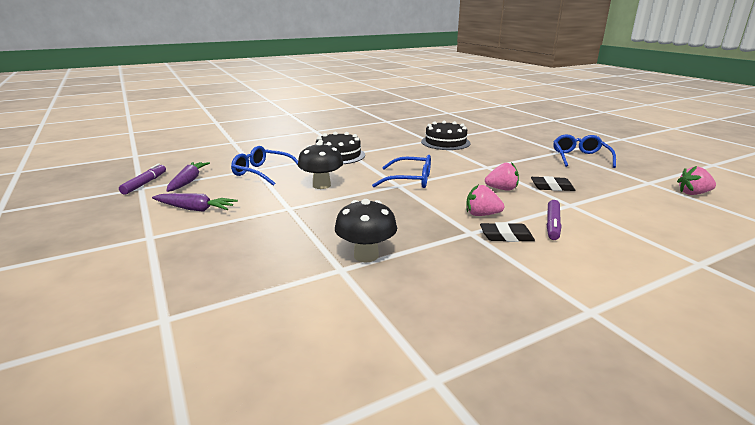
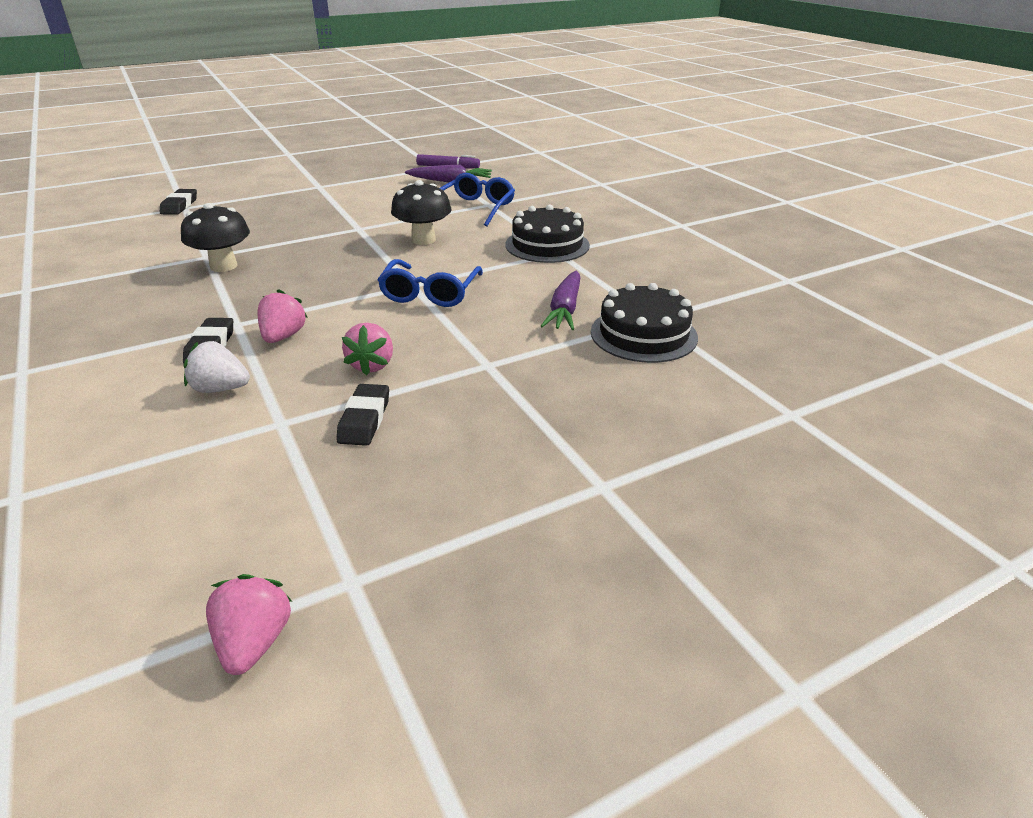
camera: 90 degrees right, 10 degrees up
(154, 325) = (179, 206): none -> black eraser
(195, 209) = (373, 192): purple carrot -> purple carrot (565, 310)
(552, 224) = (220, 389): purple marker -> white strawberry
(580, 157) = (551, 509): blue glasses -> none

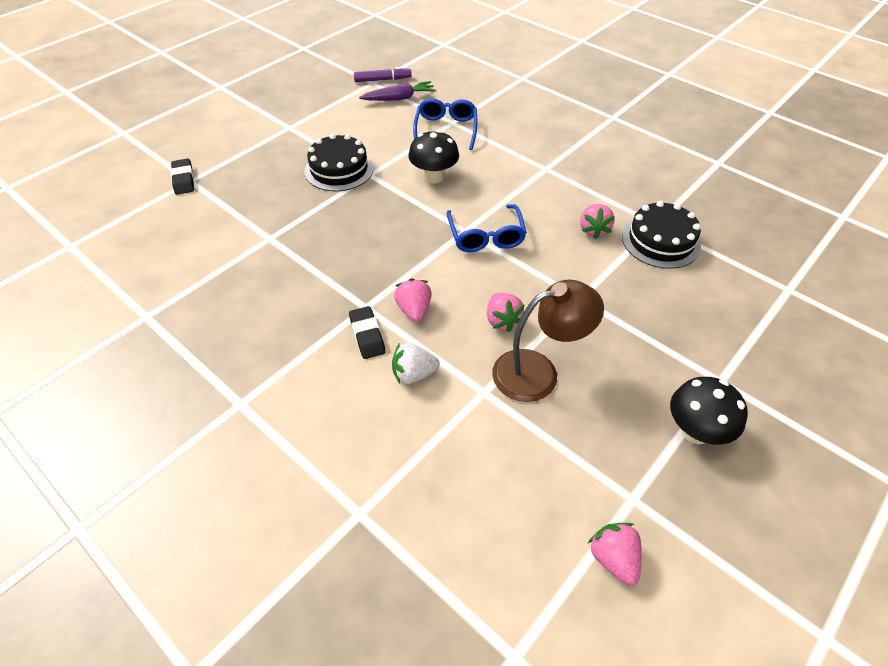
camera: 20 degrees left, 15 degrees up
(223, 266) = (296, 246): black mushroom -> black mushroom (695, 431)
(364, 419) = (538, 372): black eraser -> brown lamp
(547, 245) = (532, 162): black cake -> black cake (339, 169)
(565, 310) = (593, 230): purple carrot -> pink strawberry

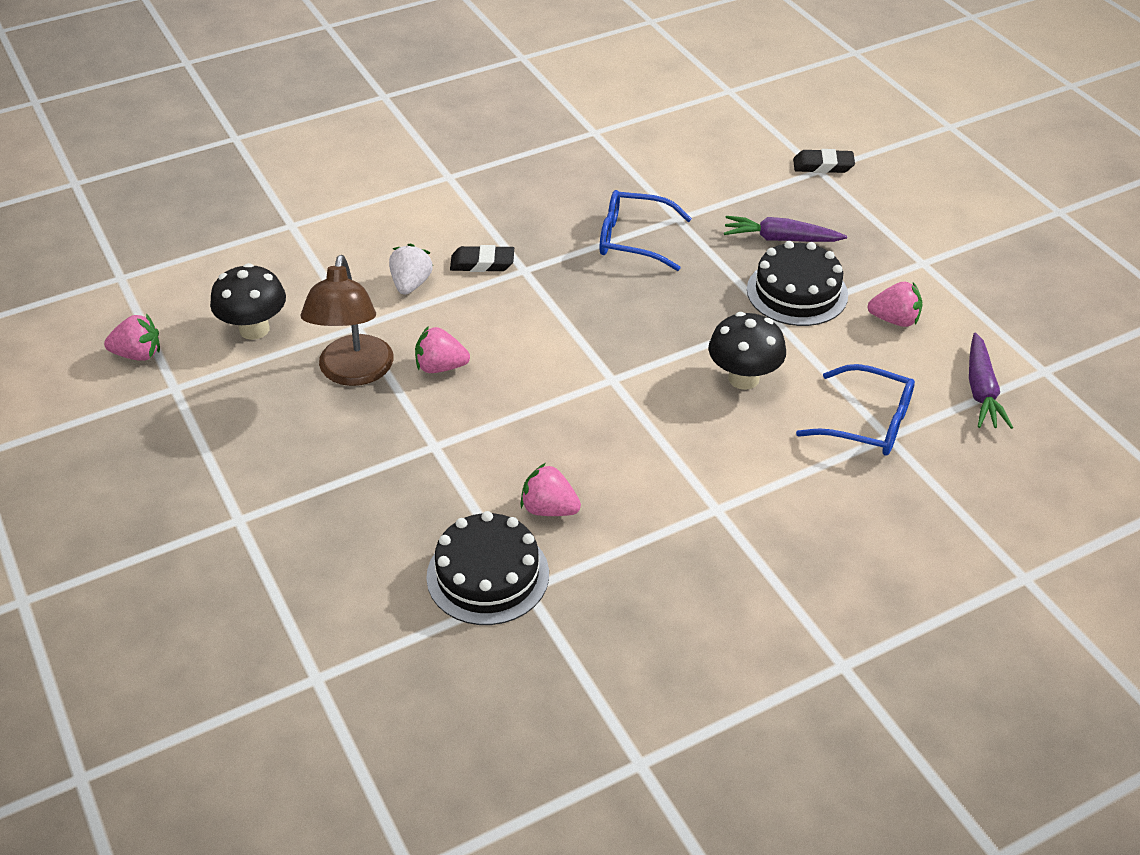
camera: 110 degrees right, 5 degrees down
(282, 185) = (780, 239): none -> purple carrot
(382, 80) = (1051, 383): purple marker -> none
(414, 310) = (497, 303): pink strawberry -> pink strawberry (894, 320)
(486, 236) = (590, 395): blue glasses -> blue glasses (633, 239)
(695, 431) = (200, 465): black mushroom -> black mushroom (254, 329)

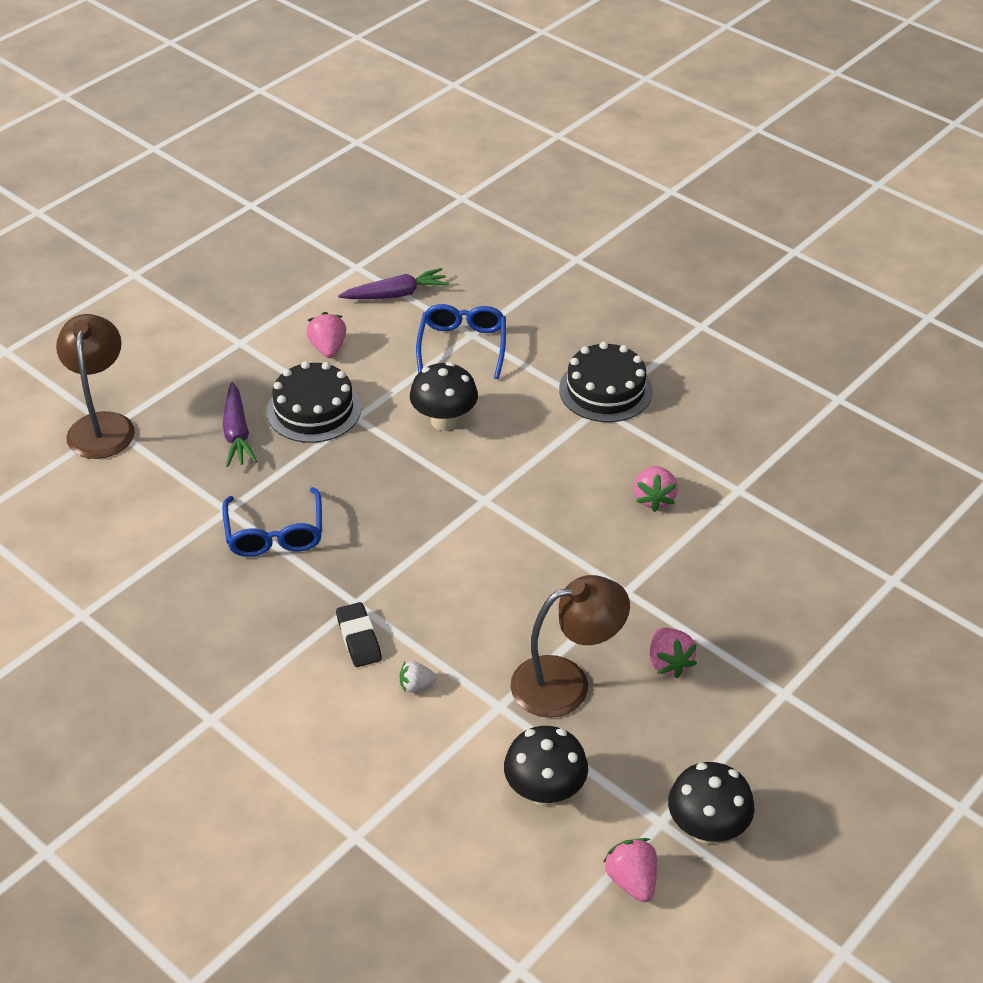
camera: 110 degrees left, 0 degrees up
(145, 413) = (707, 829): none -> black mushroom
(411, 284) = (416, 685): white strawberry -> white strawberry, size x0.65
(440, 367) = (526, 620): pink strawberry -> pink strawberry (669, 663)
(488, 575) = (740, 514): black cake -> black cake (605, 390)
(823, 166) = (102, 425): black eraser -> brown lamp

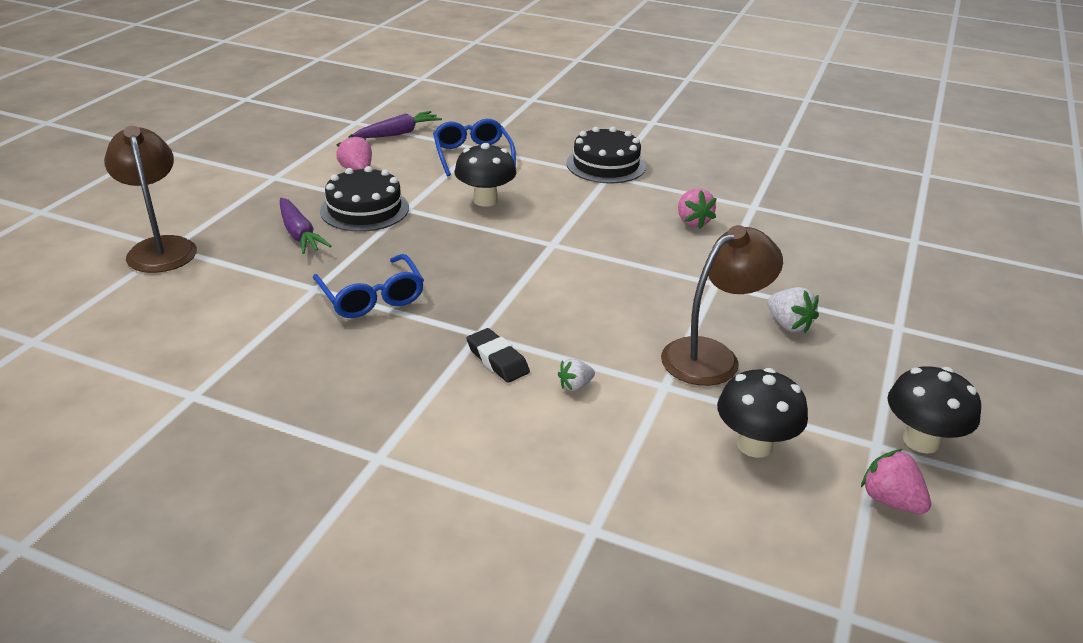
camera: 20 degrees left, 10 degrees down
(669, 663) = (788, 324): pink strawberry -> white strawberry

